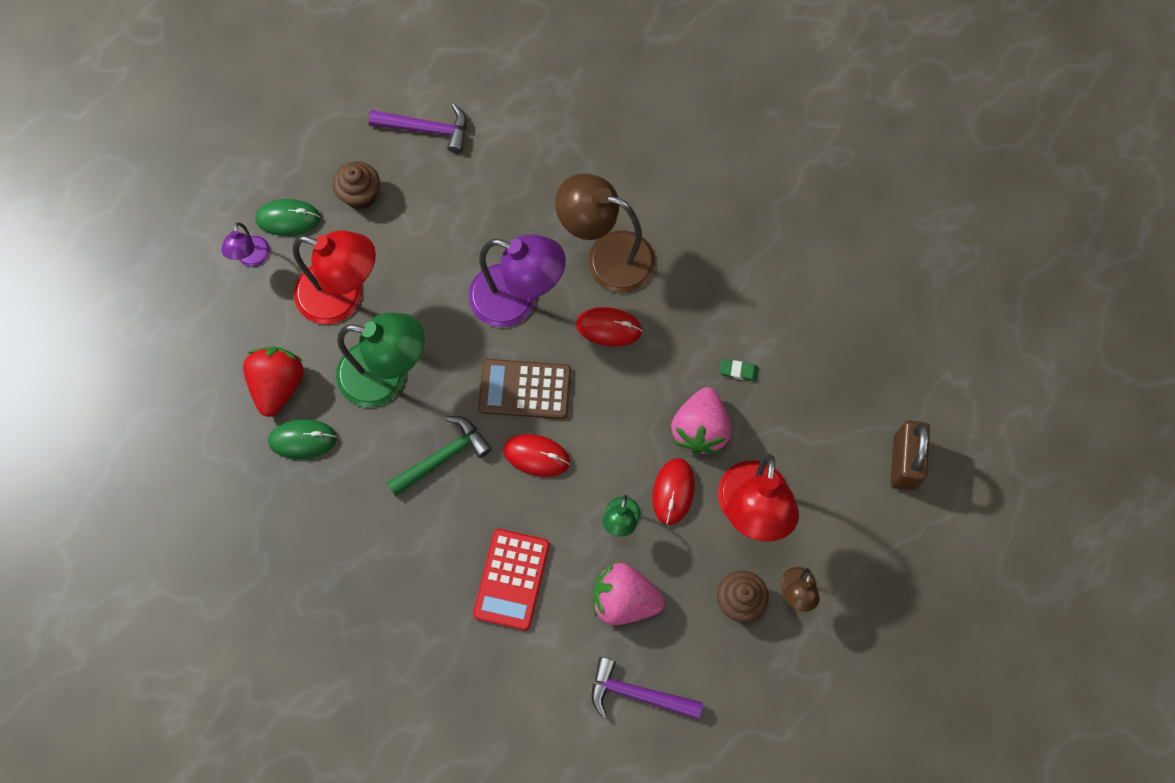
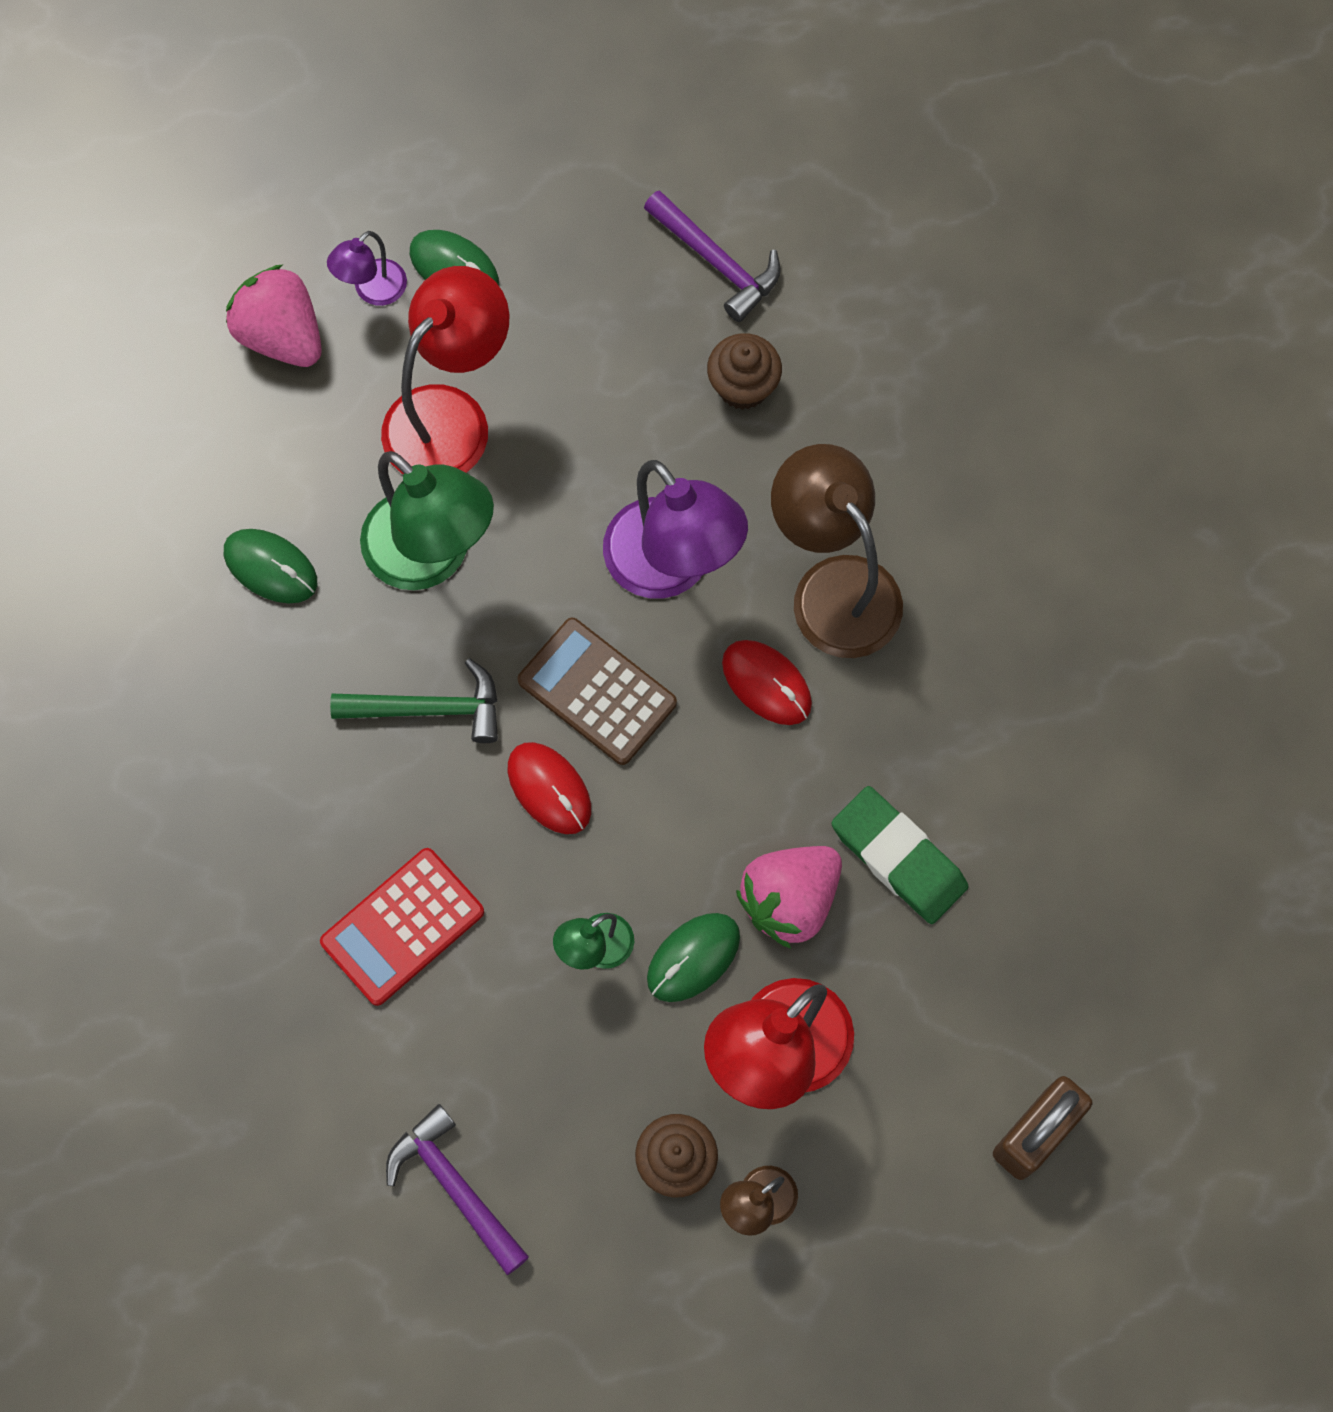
camera: 35 degrees right, 0 degrees up
(278, 385) = (290, 477): red strawberry -> none
(343, 297) = (450, 416): red lamp -> red lamp turned 105 degrees counterclockwise
(360, 195) = (568, 295): brown cupcake -> brown cupcake (743, 386)
(624, 599) = (526, 1053): pink strawberry -> pink strawberry (281, 335)
(673, 491) = (693, 958): red mouse -> green mouse
(738, 371) = (898, 857): green eraser -> green eraser, size x2.25

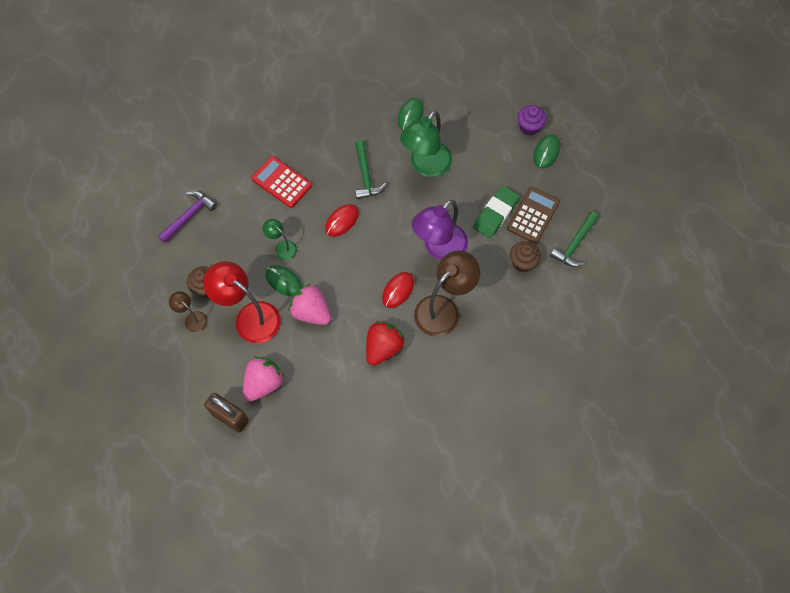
camera: 80 degrees right, 5 degrees down
(281, 335) = (503, 101): pink strawberry -> pink strawberry (263, 383)
(372, 291) = (529, 127): purple lamp -> purple cupcake
(450, 416) = (484, 162): red lamp -> none
(597, 692) = (383, 231): brown calculator -> brown calculator (533, 215)
(717, 262) = (575, 244): purple hammer -> green hammer
(898, 857) = (335, 350): green eraser -> green eraser (495, 214)
(910, 742) = (383, 347): none -> red strawberry

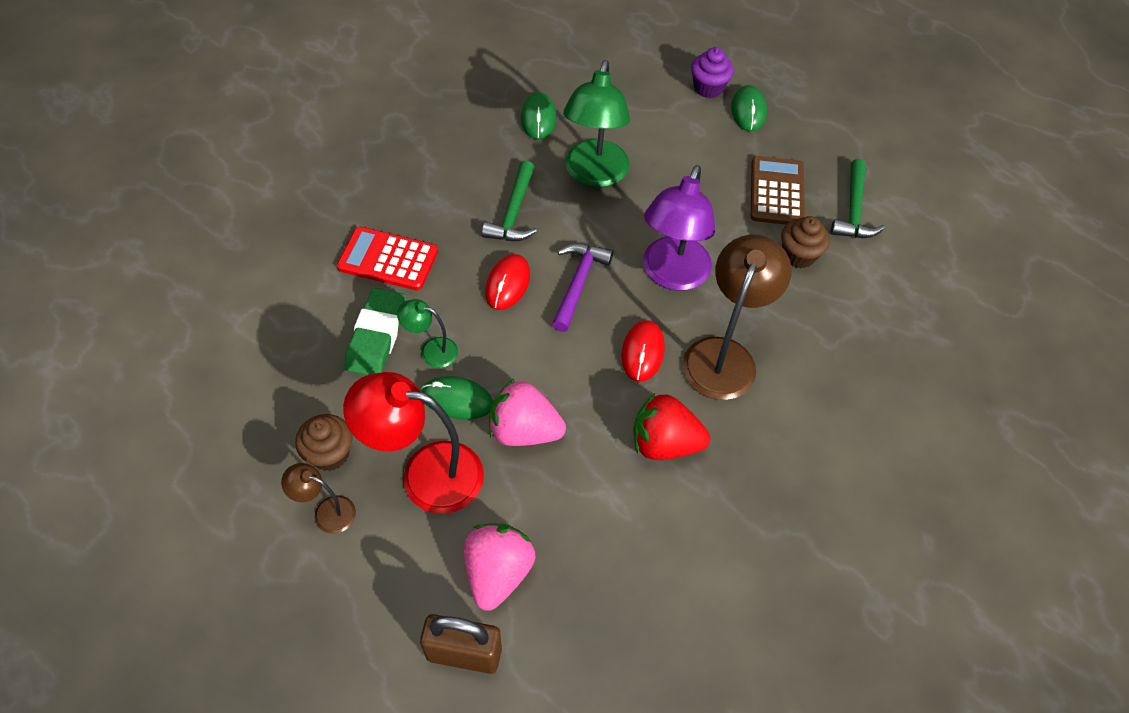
camera: 25 degrees left, 10 degrees down
(189, 216) = (255, 354): purple hammer -> purple hammer (578, 283)
(366, 176) = (514, 213): green hammer -> green hammer turned 45 degrees clockwise
(383, 347) = (664, 443): red strawberry -> red strawberry turned 90 degrees counterclockwise
(495, 214) = (725, 205): green eraser -> green eraser (377, 336)

